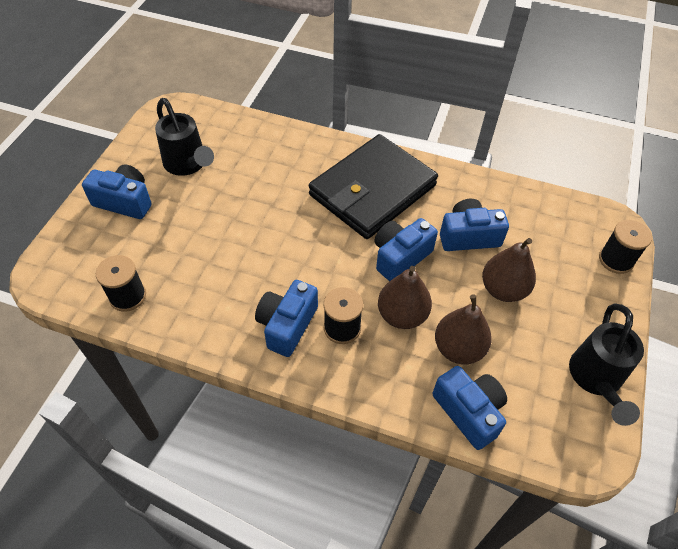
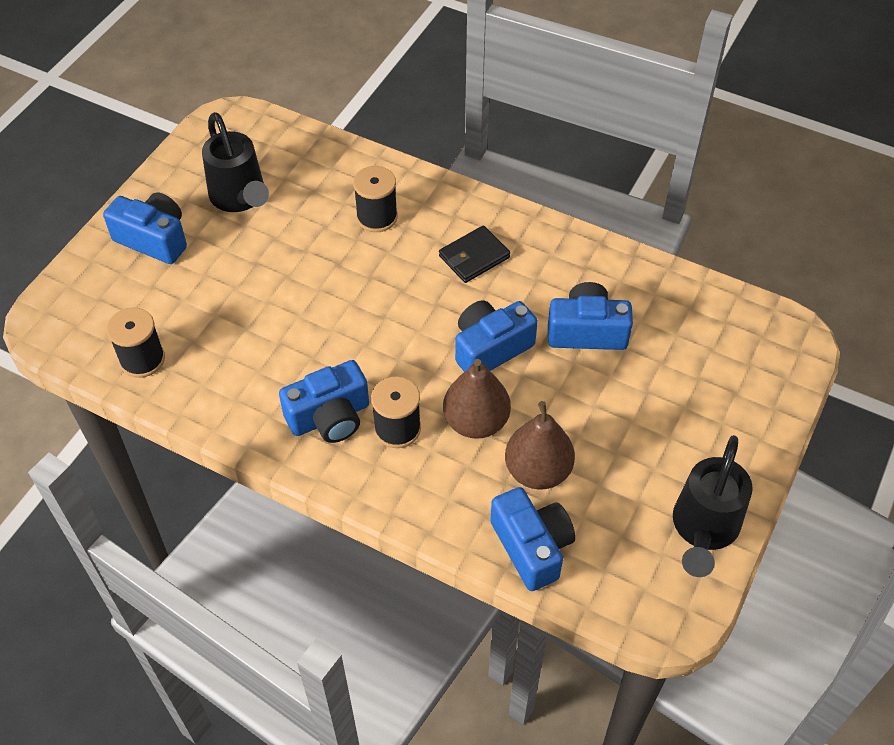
camera: 10 degrees right, 0 degrees up
(287, 325) = (330, 417): blue camera -> blue camera turned 150 degrees counterclockwise
(372, 190) = (474, 257): black wallet -> black wallet, size x0.42
(503, 289) = (614, 405): brown pear -> none
(616, 260) = (776, 384): black spool -> black spool (377, 217)

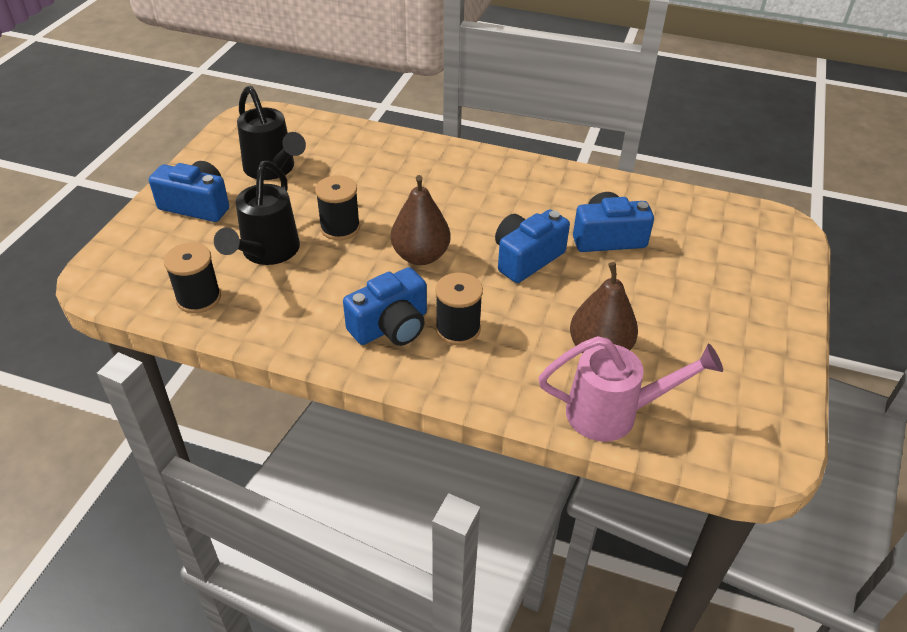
camera: 10 degrees left, 10 degrees down
(377, 217) = (399, 173): black spool -> black spool (340, 228)
(474, 257) = (492, 193): black wallet -> none
(476, 422) = (530, 316): brown pear -> brown pear (420, 256)
(532, 547) = (614, 413): blue camera -> pink watering can
(703, 530) = (768, 381): black watering can -> black watering can (266, 253)

